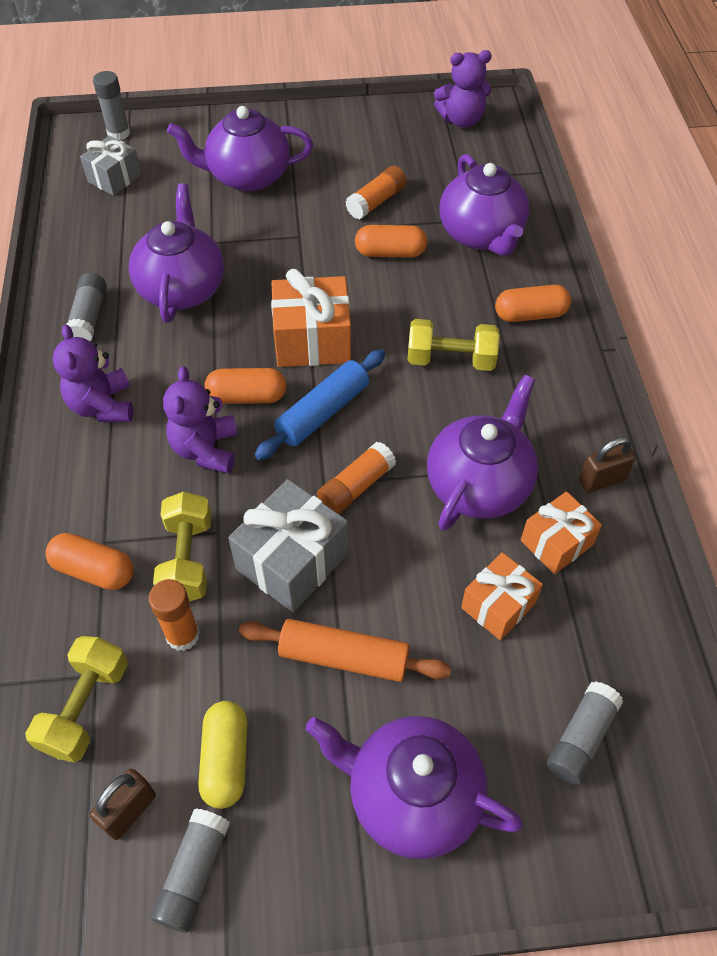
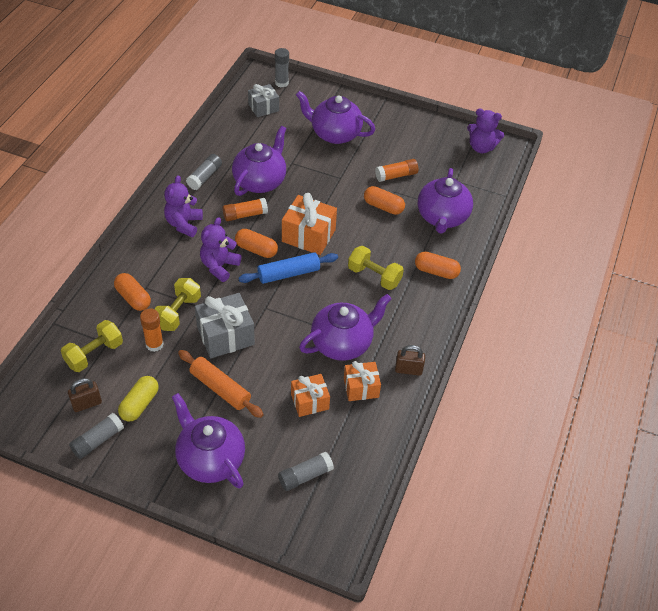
camera: 25 degrees right, 5 degrees down
(356, 487) = (280, 316): orange glue stick -> orange glue stick (245, 215)

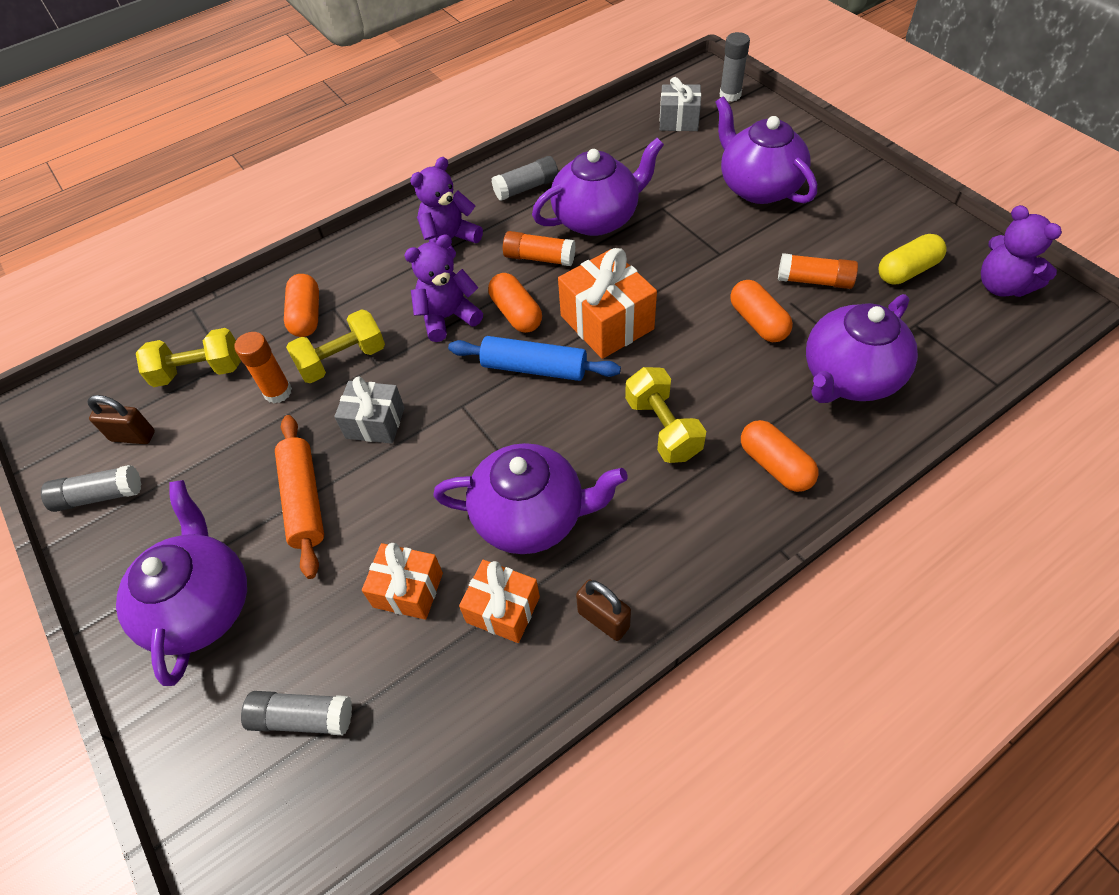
camera: 40 degrees right, 5 degrees up
(139, 404) = (189, 469): yellow capsule -> yellow capsule (907, 271)
(225, 336) = (375, 423): grey gift -> grey gift, size x0.64

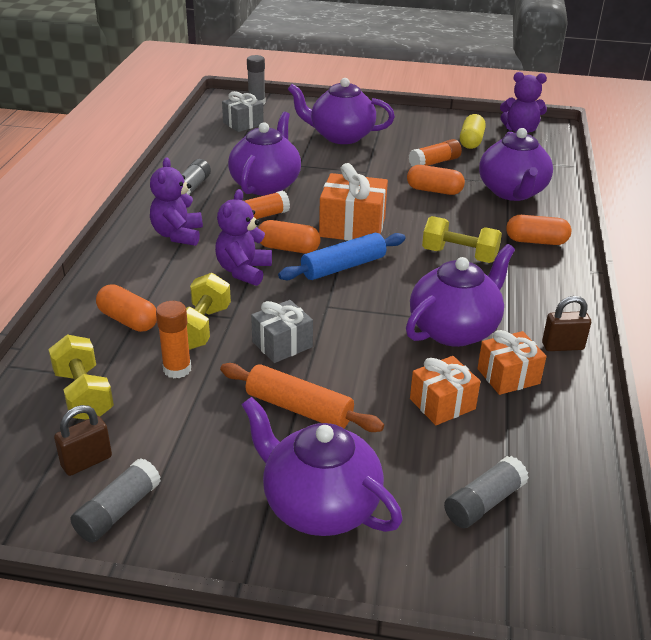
camera: 50 degrees left, 20 degrees down
(199, 371) = (84, 395): yellow dumbbell -> yellow dumbbell turned 60 degrees counterclockwise

